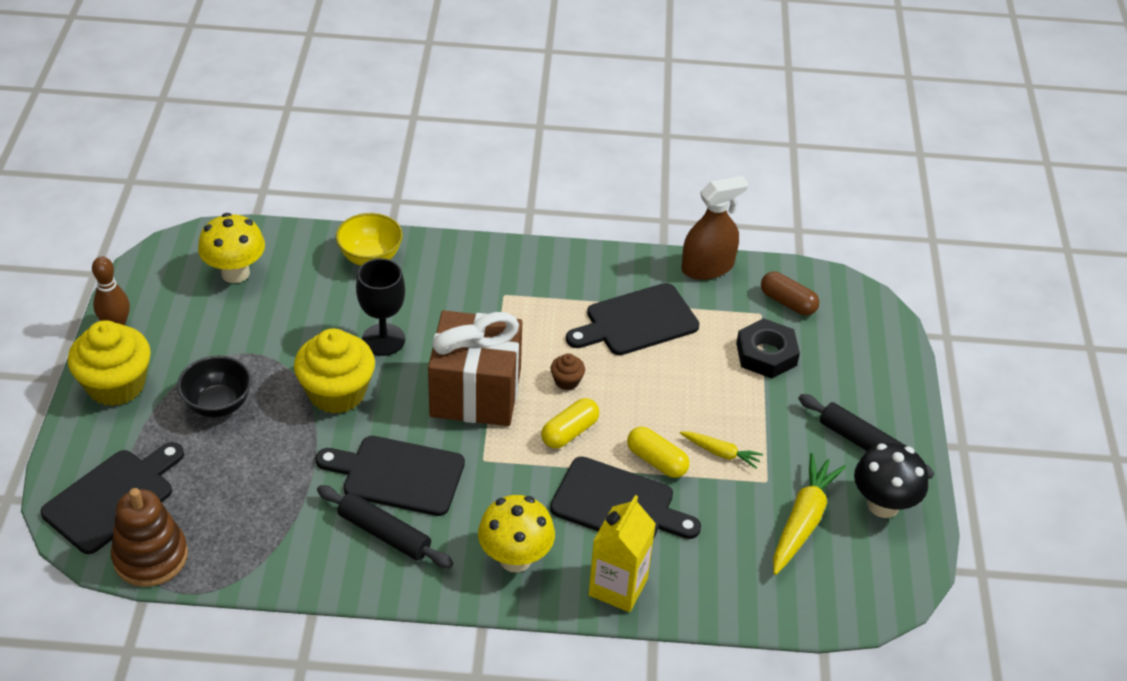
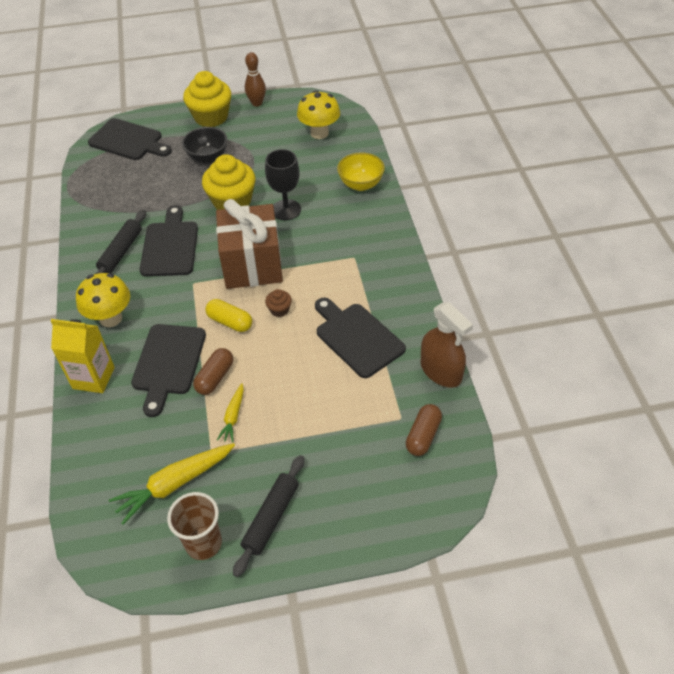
camera: 80 degrees right, 5 degrees up
(150, 557) = (89, 166): brown stacking toy -> none
(656, 461) = (215, 377): yellow capsule -> brown capsule
(766, 354) = (353, 430): black nut -> none
(803, 521) = (174, 484): yellow carrot -> yellow carrot turned 135 degrees clockwise
(883, 505) = (203, 543): black mushroom -> brown cup

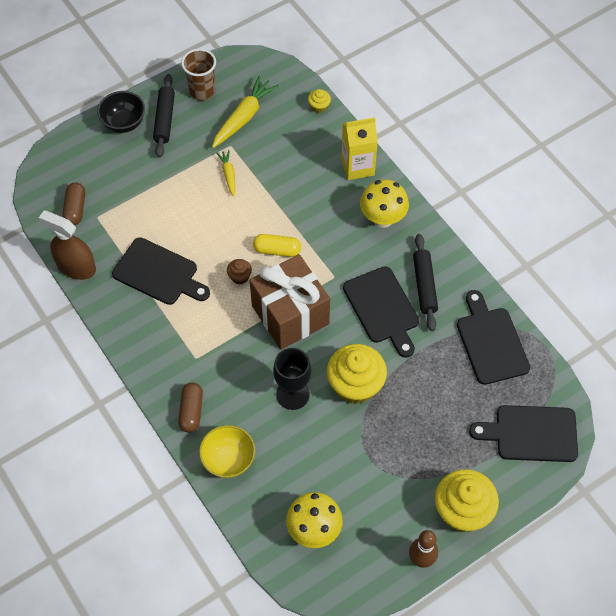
camera: 155 degrees right, 10 degrees up
(80, 465) = (319, 107): none -> yellow cupcake
(168, 363) = (306, 198): black cutting board -> black cutting board (490, 342)
(207, 157) = (422, 440): black bowl -> black bowl (124, 123)
(215, 377) = (261, 199): brown capsule -> brown capsule (191, 411)

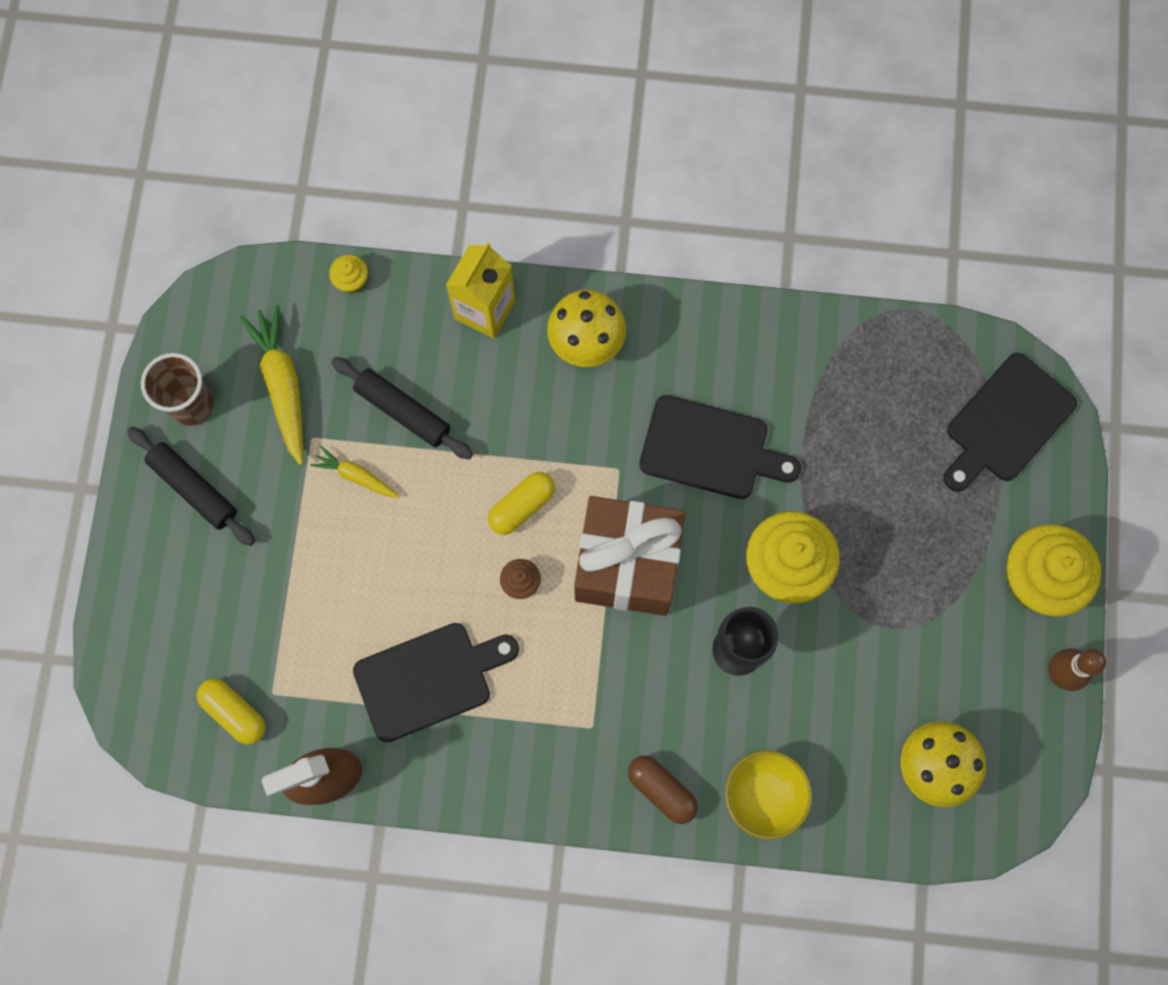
camera: 50 degrees left, 15 degrees up
(75, 209) = (234, 712): brown capsule -> yellow capsule
(124, 123) = (151, 545): black bowl -> none
(424, 285) = (720, 375): black rolling pin -> black rolling pin (403, 411)
(490, 342) = (857, 365): black cutting board -> none

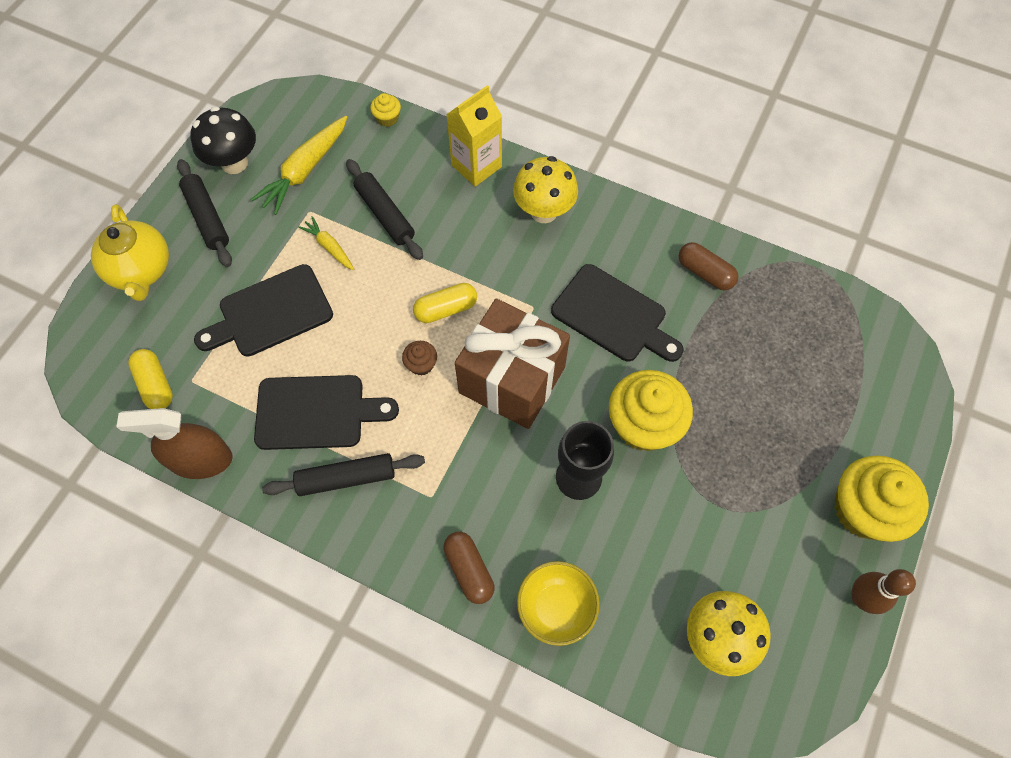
camera: 20 degrees right, 10 degrees down
(149, 583) = (141, 271): none -> yellow teapot
(192, 405) = (234, 163): brown cup -> black mushroom
(283, 386) = (305, 170): yellow carrot -> yellow carrot turned 150 degrees counterclockwise
(493, 740) = (346, 478): none -> black rolling pin
(794, 360) = (705, 273): none -> brown capsule
(1006, 422) = (870, 375): black cutting board -> black cutting board (270, 313)

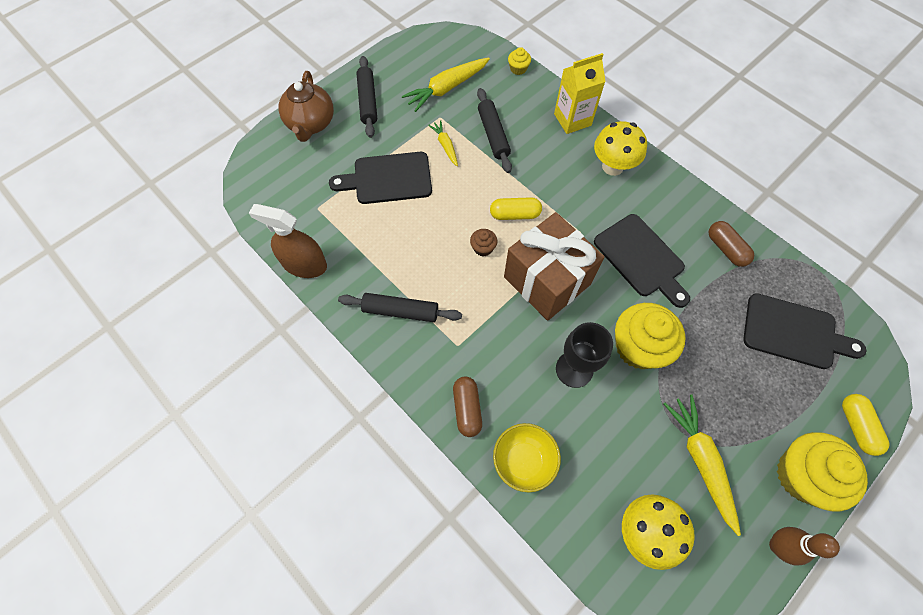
camera: 20 degrees right, 0 degrees up
(141, 271) = (311, 124): yellow teapot -> brown teapot
(155, 385) = (292, 203): yellow capsule -> yellow capsule (856, 426)
(234, 163) = (399, 70): black mushroom -> none
(316, 412) = (396, 257): black cutting board -> black cutting board (794, 332)
(752, 533) = (701, 461): none -> yellow carrot

